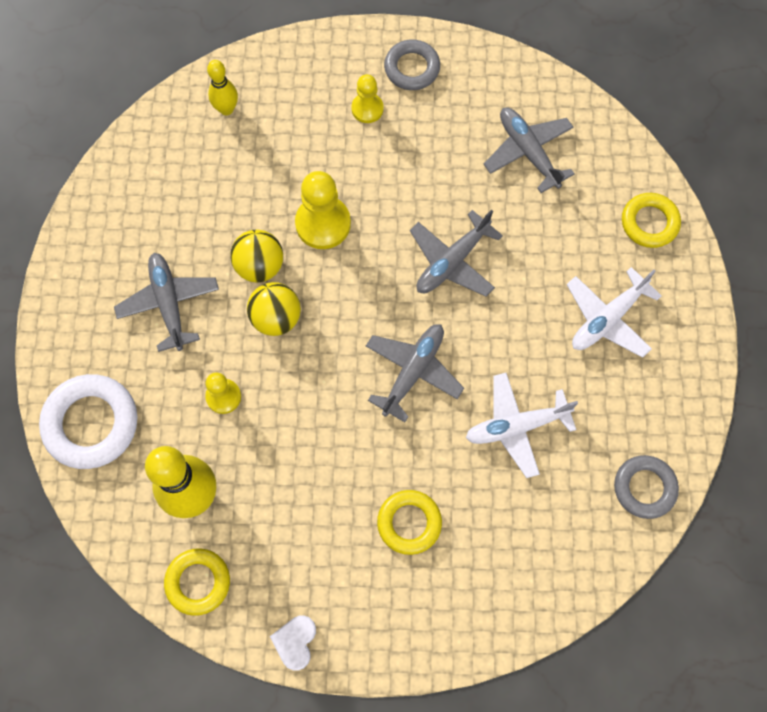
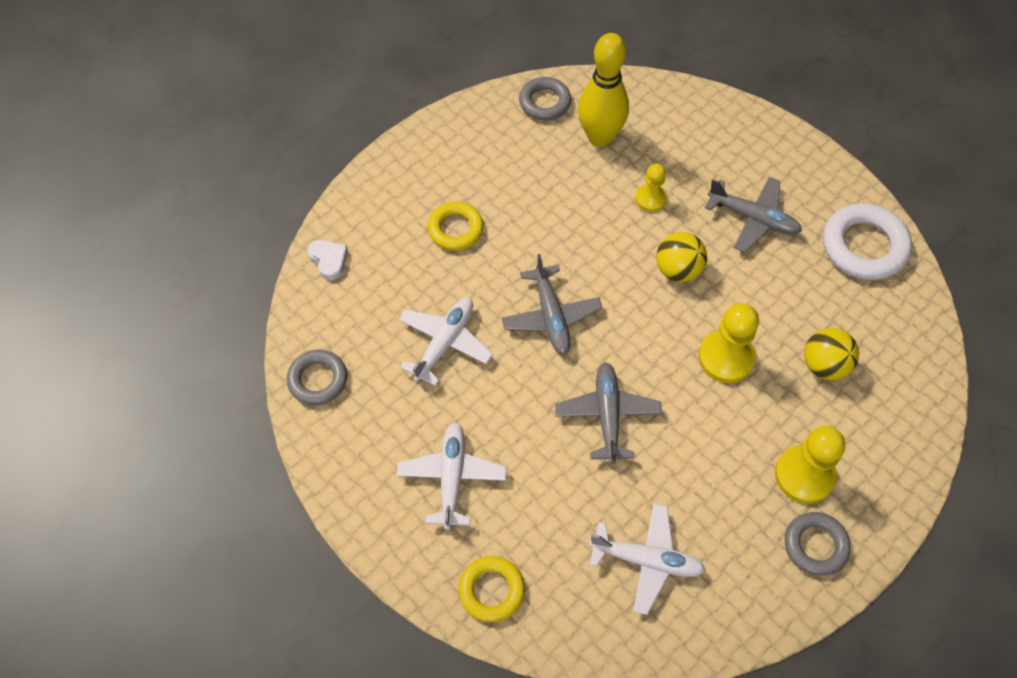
camera: 135 degrees right, 10 degrees down
(91, 423) = (706, 121): white ring -> white ring (864, 246)
(198, 582) = (544, 102): yellow ring -> grey ring
(226, 109) = (895, 376): yellow bowling pin -> none
(259, 266) = (730, 291): yellow ball -> yellow ball (824, 365)
(295, 642) = (456, 120): white heart -> white heart (329, 260)
(367, 109) = (804, 475): yellow pawn -> yellow pawn, size x1.66
(528, 152) = (647, 560): grey plane -> white plane

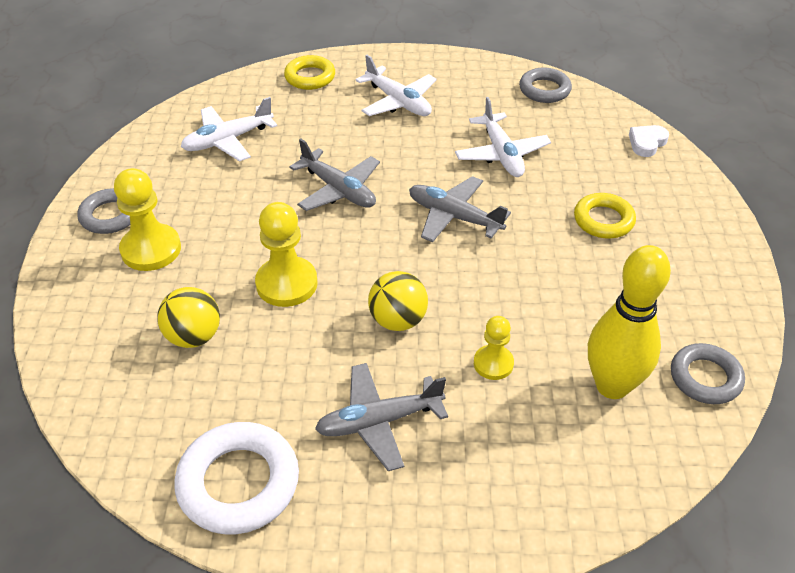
camera: 135 degrees right, 15 degrees down
(329, 260) = (647, 143): white heart -> white heart turned 120 degrees clockwise

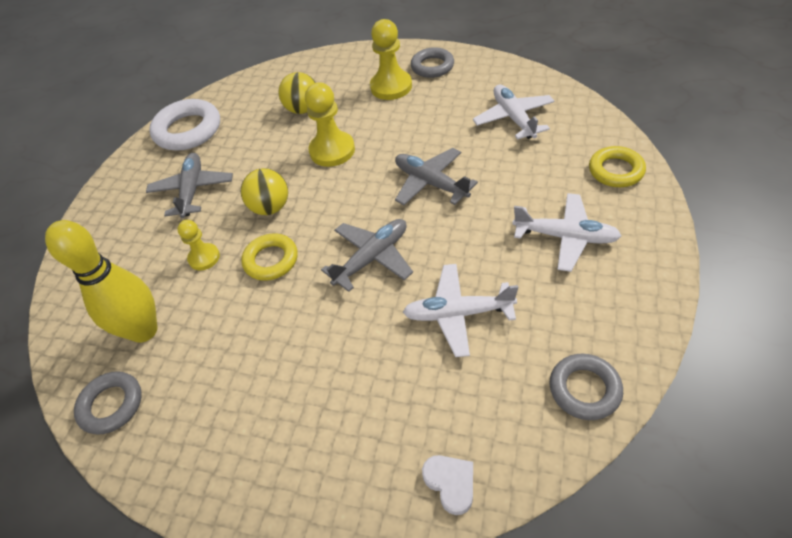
camera: 110 degrees right, 5 degrees up
(339, 190) = (430, 183): grey plane -> grey plane turned 75 degrees clockwise
(398, 102) = (565, 237): white plane -> white plane turned 135 degrees counterclockwise
(603, 220) = (328, 384): yellow ring -> yellow ring (271, 260)

